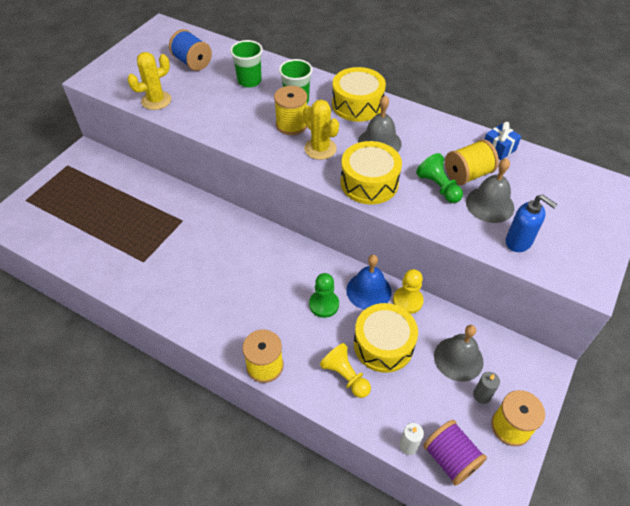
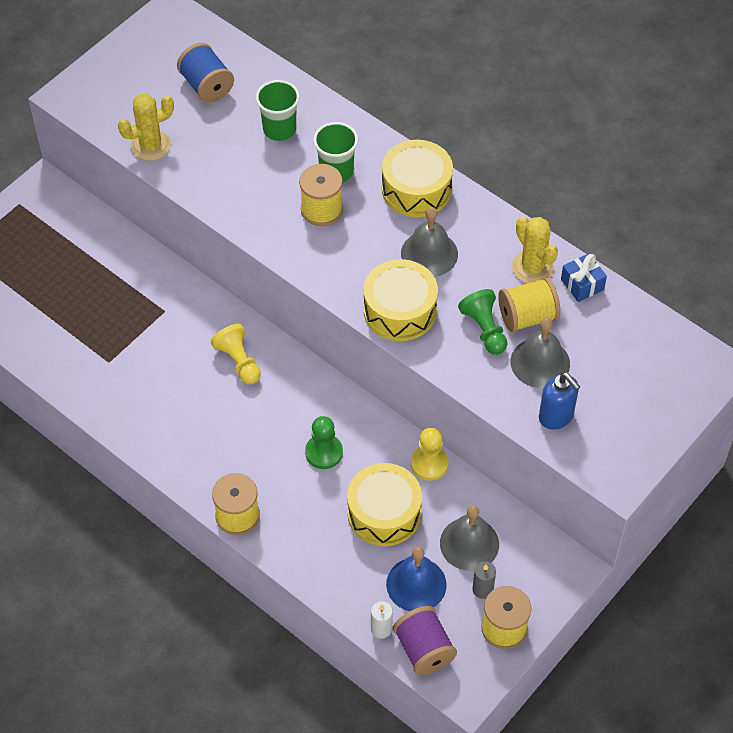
camera: 10 degrees right, 5 degrees up
(320, 149) = (350, 252): yellow cactus -> yellow cactus (532, 267)
(345, 376) = (329, 542): yellow pawn -> yellow pawn (239, 361)
(368, 291) = (384, 443): blue bell -> blue bell (416, 584)

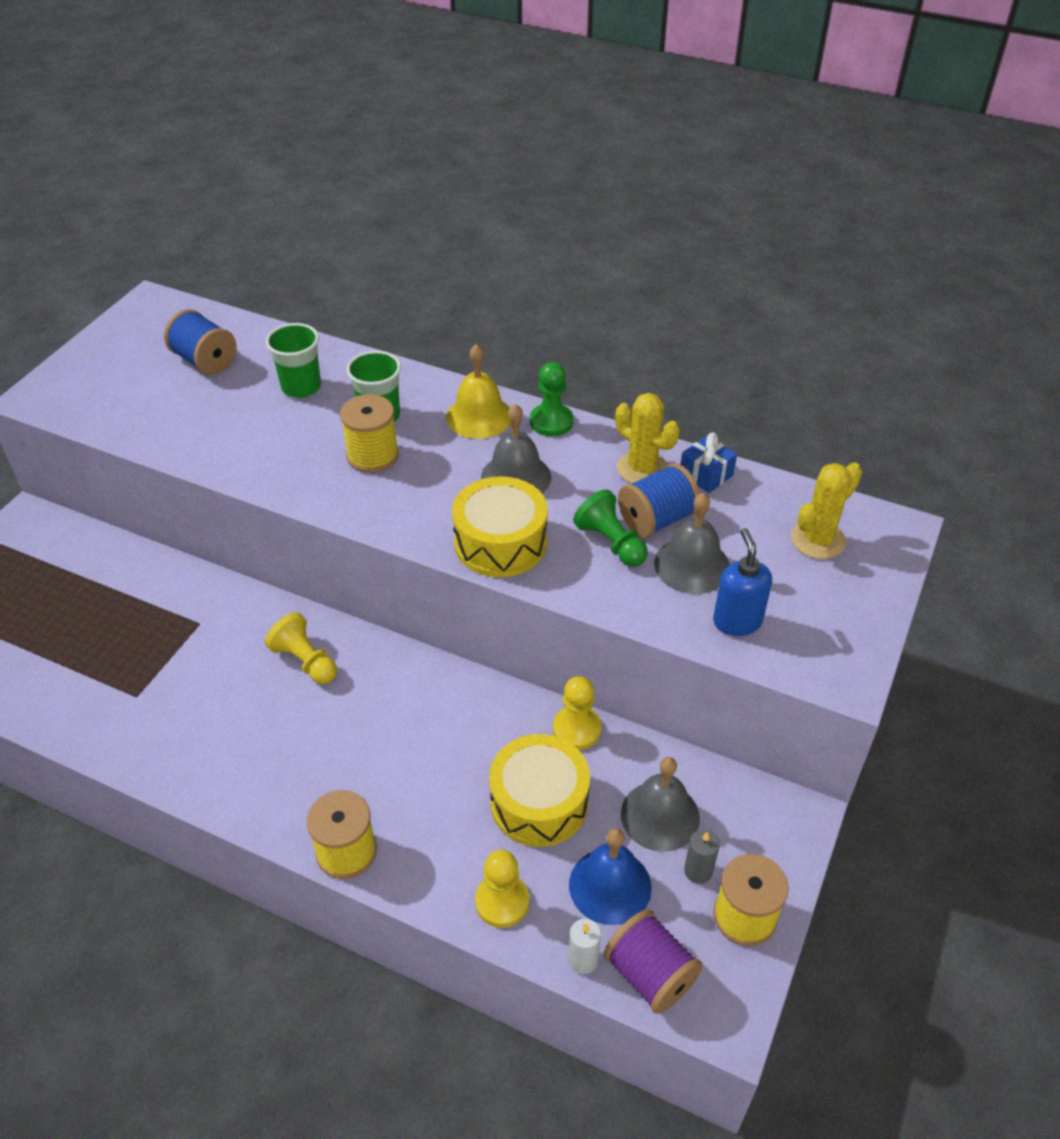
camera: 15 degrees left, 10 degrees down
(151, 145) = (147, 428): yellow cactus -> yellow cactus (817, 540)
(324, 452) = (440, 745): green pawn -> green pawn (551, 422)
(337, 577) = (502, 901): none -> yellow pawn
(416, 189) = (479, 416): yellow drum -> yellow bell
(527, 317) = (656, 520): yellow spool -> blue spool
(556, 416) = (737, 621): blue soap dispenser -> blue soap dispenser turned 135 degrees counterclockwise

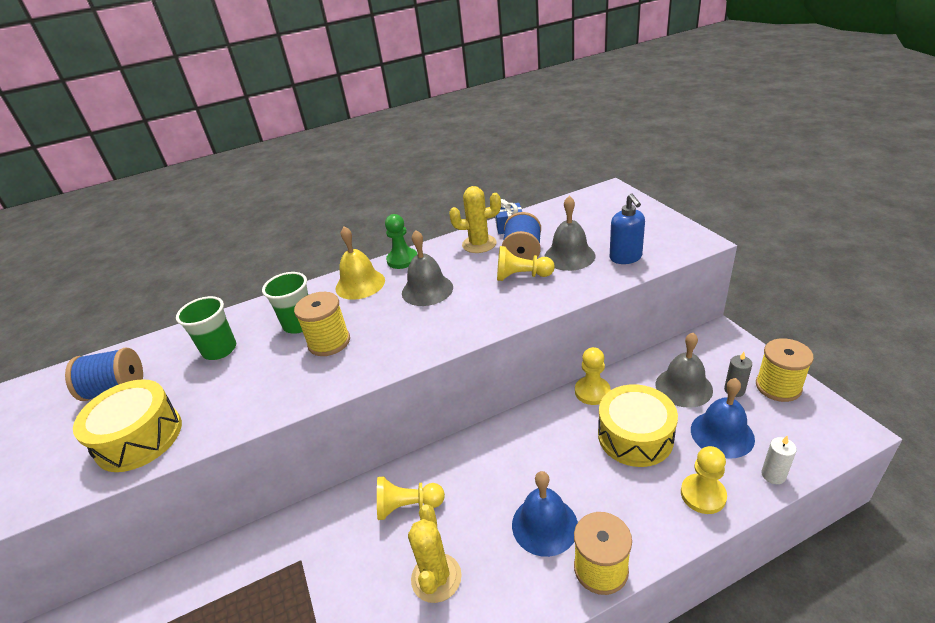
camera: 45 degrees left, 10 degrees down
(363, 781) = (544, 525): none -> blue bell
(500, 542) = (472, 317): yellow drum -> yellow drum (139, 438)
(611, 543) = (522, 276): green pawn -> yellow pawn
(650, 974) = (800, 448): purple spool -> none
(737, 621) = (625, 258): blue soap dispenser -> blue soap dispenser turned 135 degrees counterclockwise
(817, 540) = (593, 213): yellow cactus -> yellow cactus (436, 578)

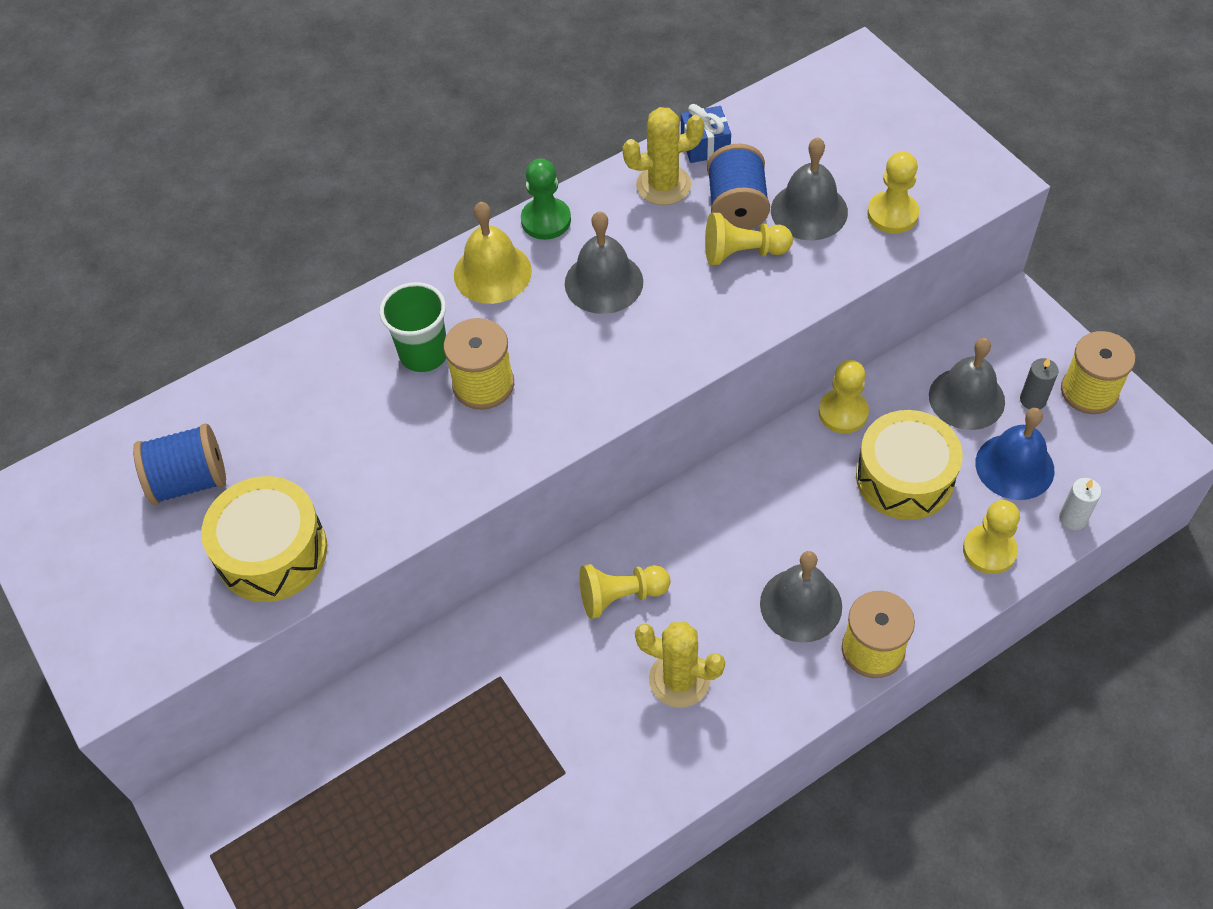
camera: 10 degrees left, 20 degrees up
(220, 350) = (317, 405): green cup -> none
(436, 578) = (679, 679): yellow cactus -> yellow cactus turned 60 degrees counterclockwise
(544, 525) = (801, 605): blue bell -> grey bell
(625, 258) = (892, 214): blue soap dispenser -> yellow pawn

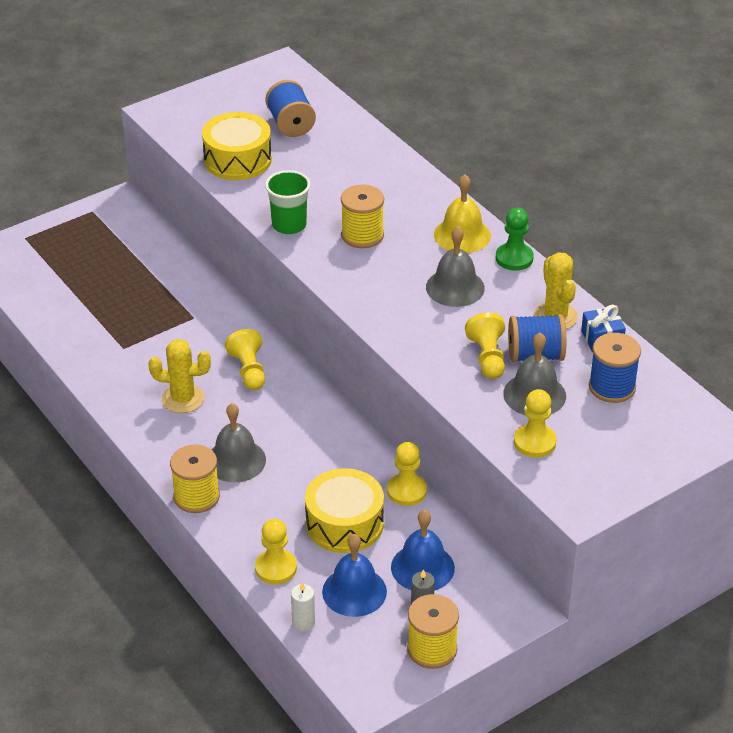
camera: 85 degrees right, 15 degrees down
(424, 354) = (388, 208): green cup -> green cup (289, 225)
(679, 679) = (183, 399): yellow cactus -> yellow cactus turned 75 degrees clockwise
(790, 141) = (612, 387): none -> blue spool
(966, 398) = (422, 567): grey bell -> blue bell

